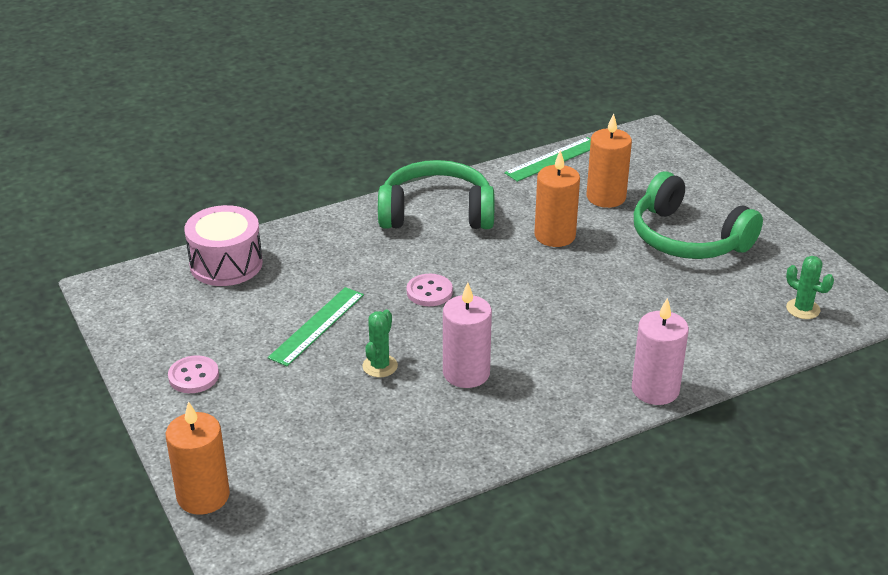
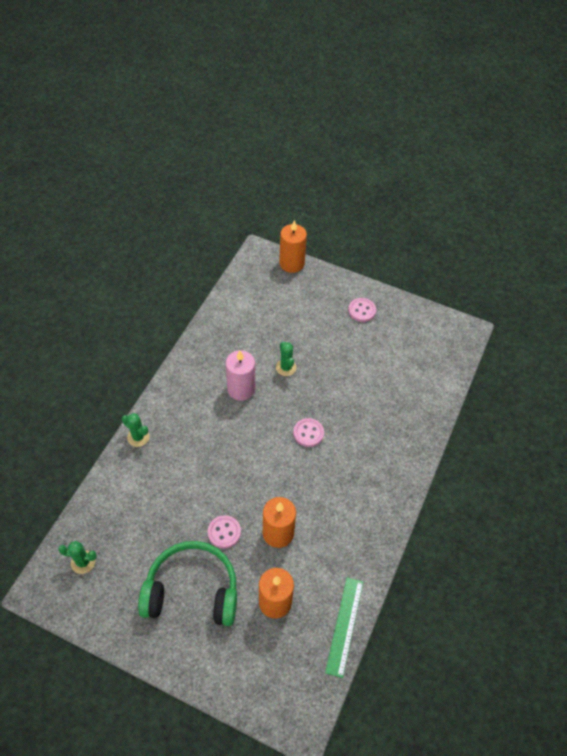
camera: 140 degrees right, 20 degrees up
(226, 264) = (431, 384): pink drum -> none
(317, 326) = (340, 373): green ruler -> none
(436, 213) = (366, 505): green headphones -> none
(615, 261) = (224, 532): none -> pink button
(655, 389) = (138, 437): pink candle -> green cactus

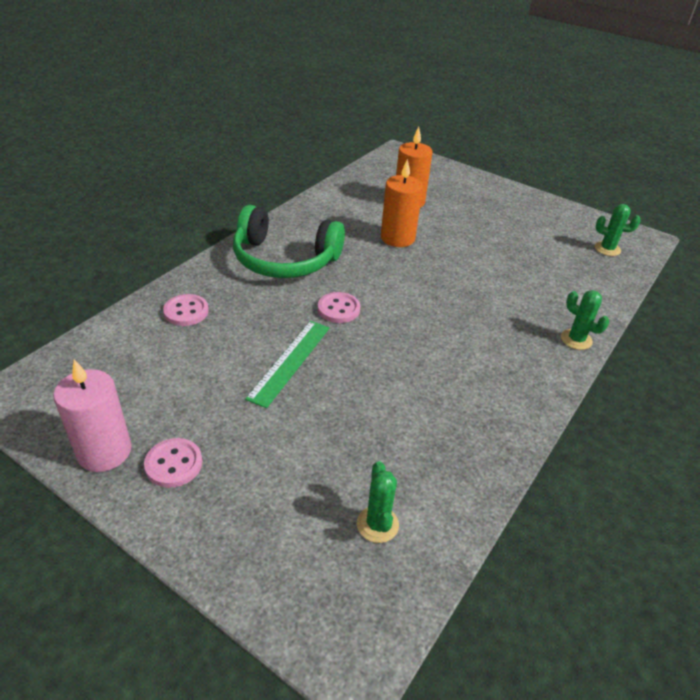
camera: 170 degrees left, 15 degrees down
(192, 591) = (489, 218): green headphones -> green headphones (284, 259)
(224, 532) = (457, 246): pink button -> pink button (186, 311)
(241, 389) = (427, 373): pink candle -> pink candle (104, 451)
(286, 367) = (349, 390): green cactus -> green cactus (377, 524)
(291, 263) = (279, 608): orange candle -> none
(344, 626) = (348, 182): green ruler -> green ruler (290, 362)

